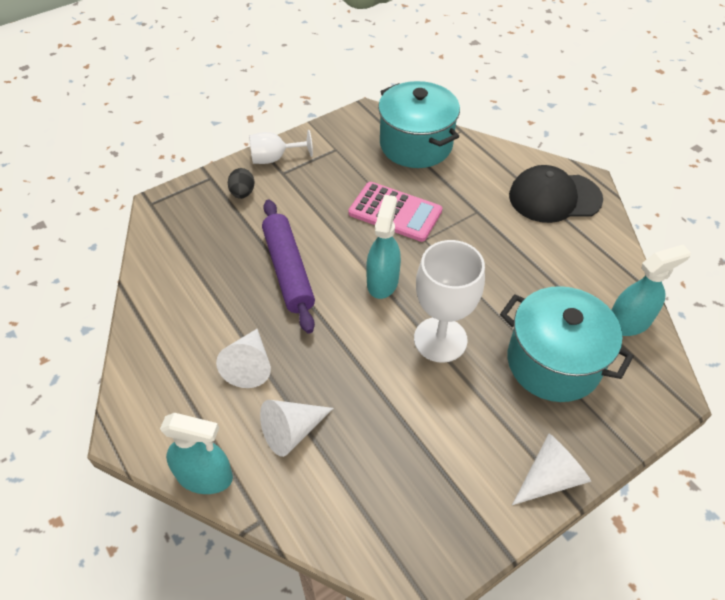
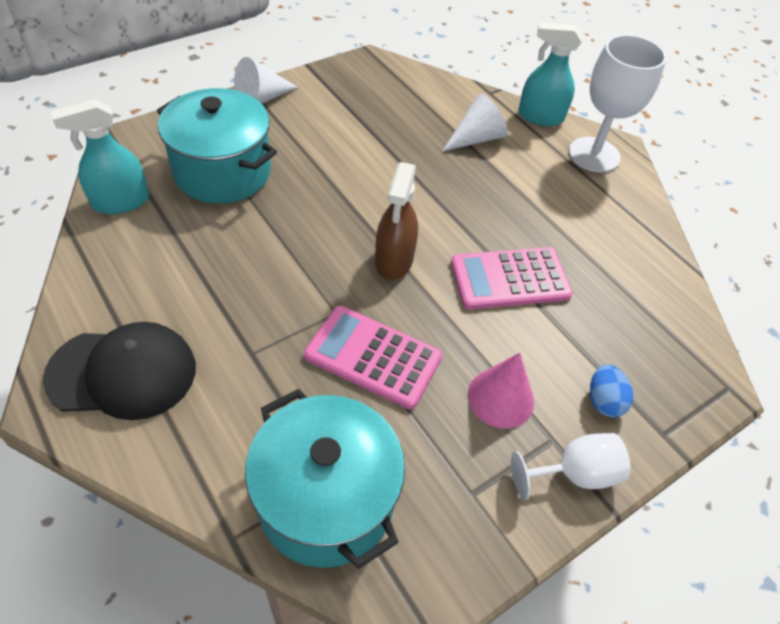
camera: 175 degrees right, 0 degrees up
(242, 193) = (603, 401): black egg -> blue egg
(249, 366) = (527, 187): white cone -> none
(288, 270) = (510, 279): purple rolling pin -> pink calculator
(311, 192) = (500, 398): none -> pink cone
(382, 281) = (394, 260): turquoise spray bottle -> brown spray bottle
(440, 339) = (334, 198): white goblet -> white goblet (594, 155)

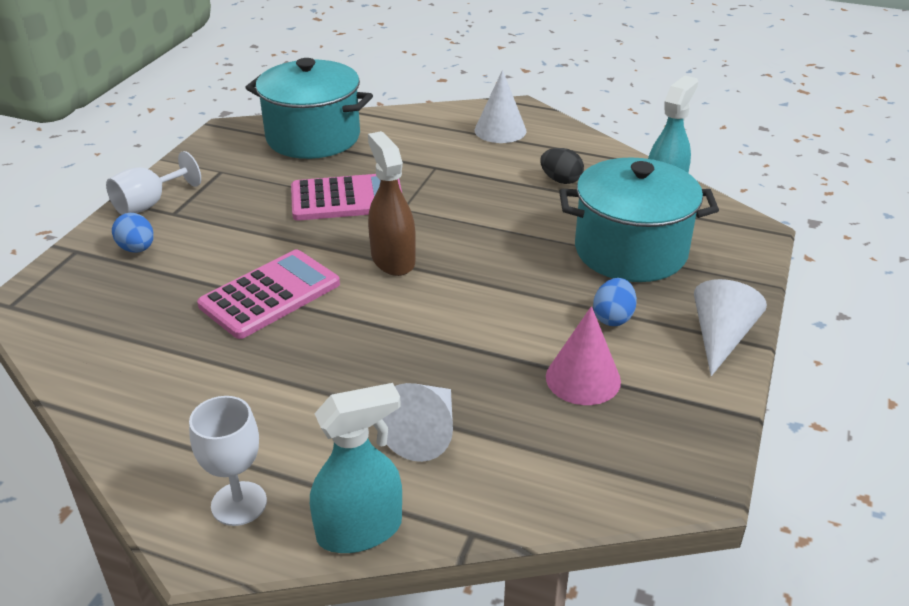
camera: 150 degrees right, 15 degrees down
(123, 373) = (500, 130): black cap -> white cone
(170, 264) = (560, 180): none -> black egg
(302, 139) = (613, 318): none -> blue egg
(500, 398) = (228, 217): pink cone -> pink cone (583, 379)
(594, 155) = (239, 503): white goblet -> white goblet, size x0.61

